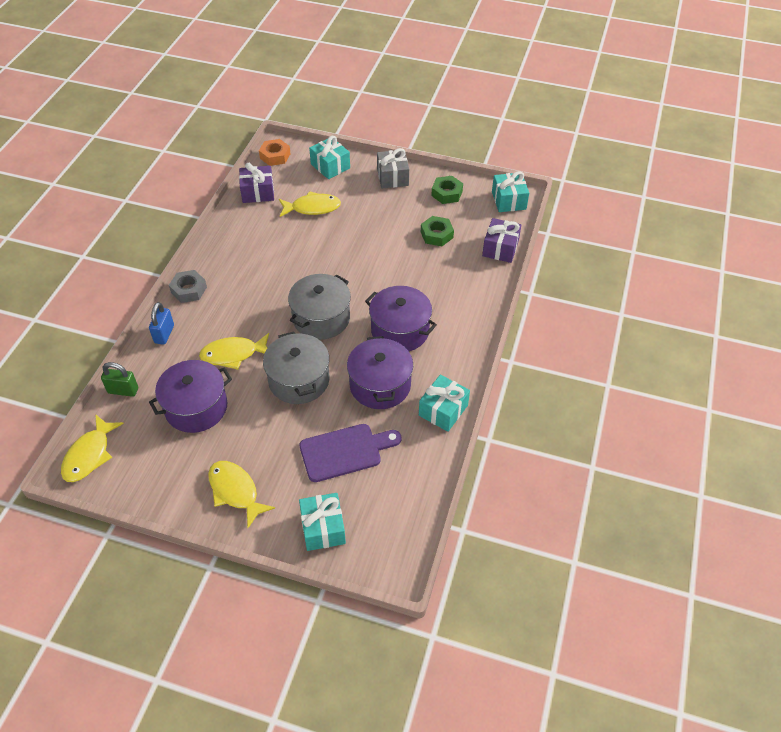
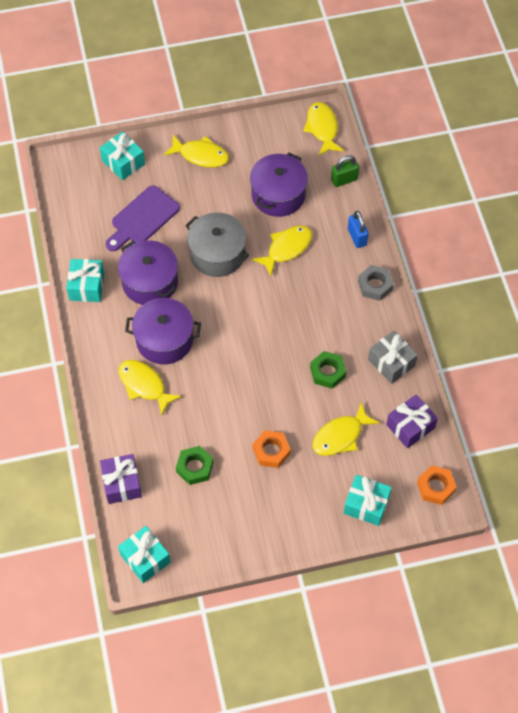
camera: 150 degrees right, 10 degrees up
(321, 318) = (240, 317): grey pot -> none
(371, 220) = (271, 451): none -> orange nut
(392, 177) = (289, 525): grey gift -> grey gift (391, 362)
(440, 304) = (144, 385): none -> yellow fish
(446, 193) = (217, 532): green nut -> green nut (327, 372)

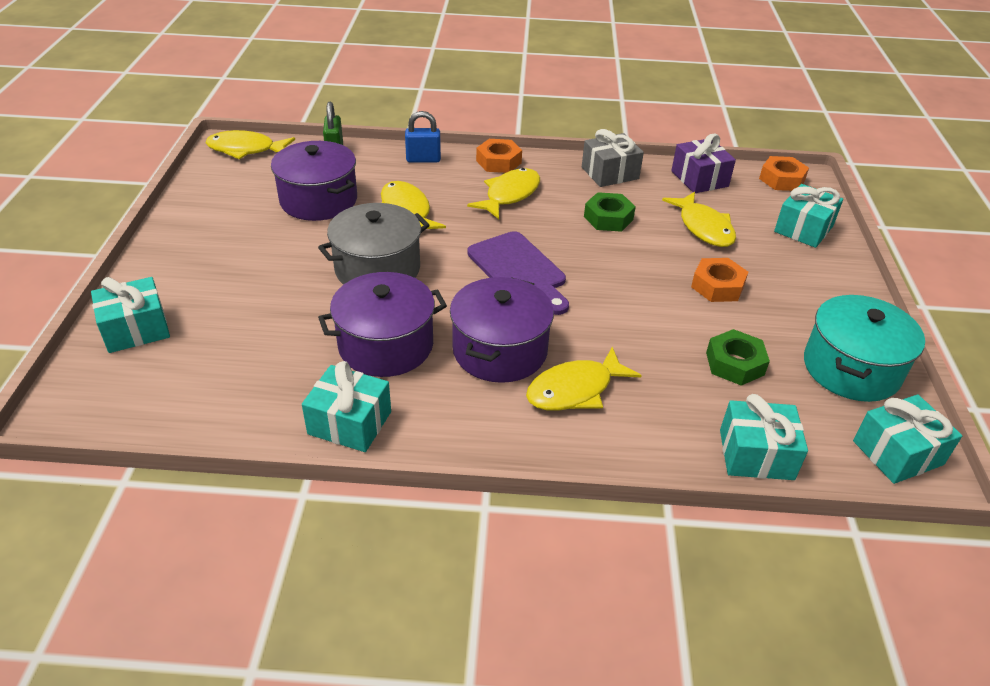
camera: 75 degrees left, 20 degrees down
(122, 483) = (756, 454): purple gift -> turquoise gift
(143, 218) = (261, 329): purple cutting board -> purple cutting board (519, 270)
(201, 155) = (196, 250): yellow fish -> yellow fish (509, 195)
(212, 535) = (851, 368): none -> turquoise pot
(375, 285) = (498, 162): grey nut -> orange nut

